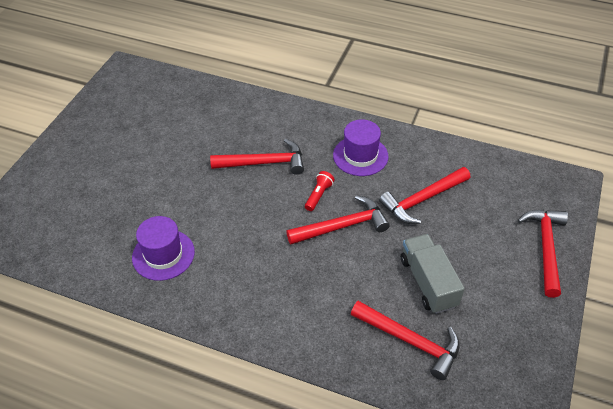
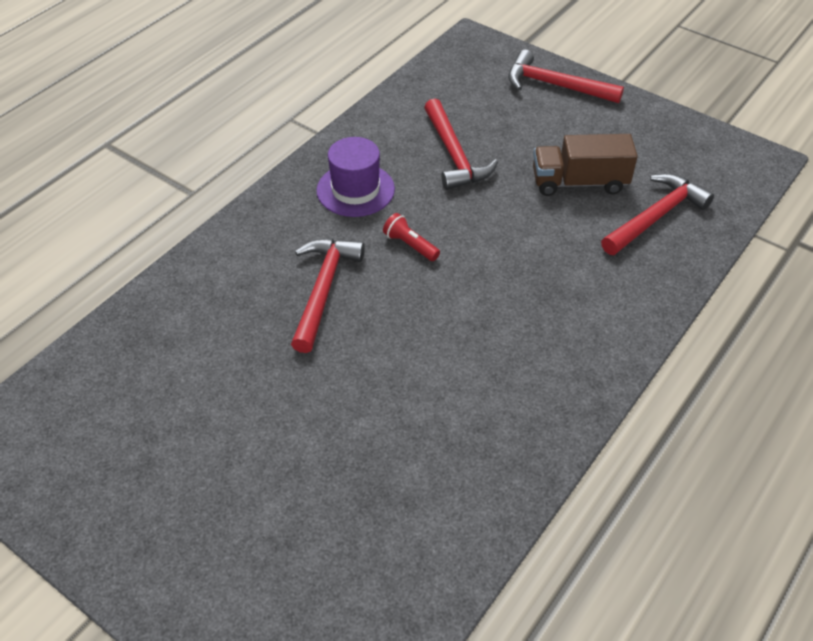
camera: 75 degrees left, 0 degrees up
(163, 254) = (461, 438): purple hat -> none
(342, 226) = (471, 234): red hammer -> none
(428, 282) = (579, 182): grey truck -> brown truck

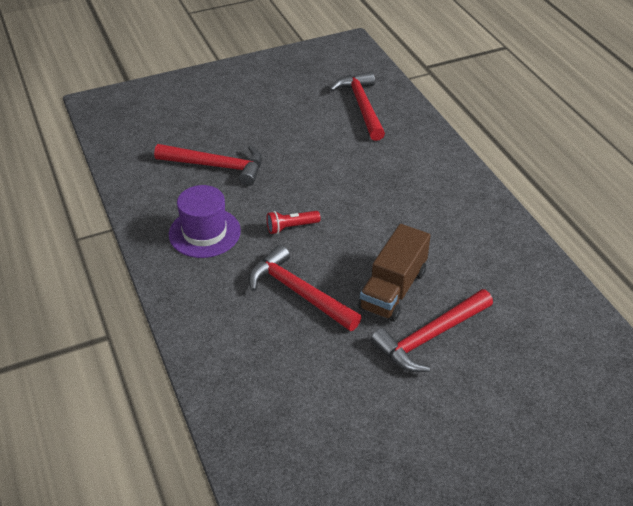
camera: 60 degrees left, 5 degrees down
(555, 85) = (193, 89): red hammer -> red hammer (430, 337)
(579, 182) = (301, 122): brown truck -> brown truck (393, 290)

